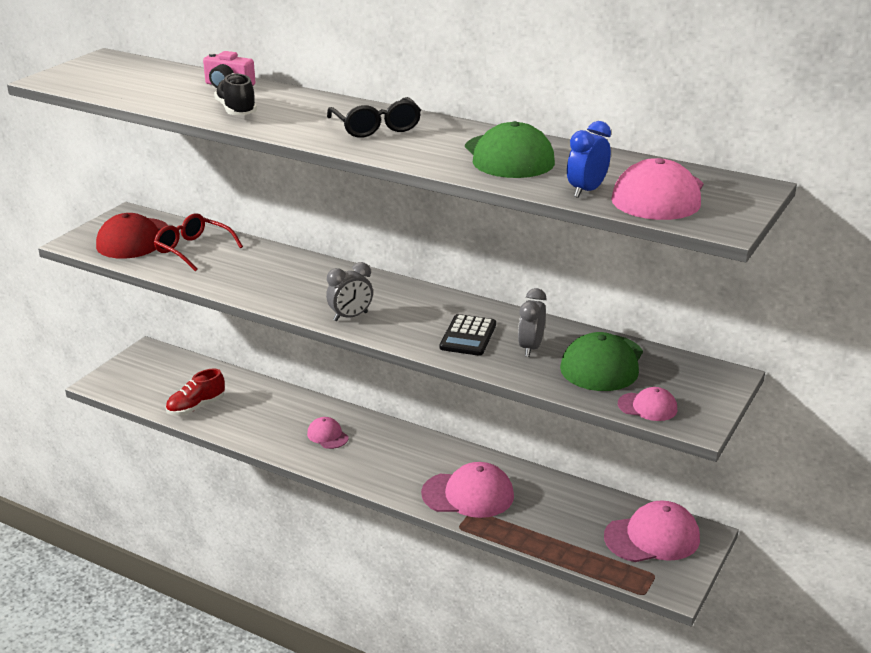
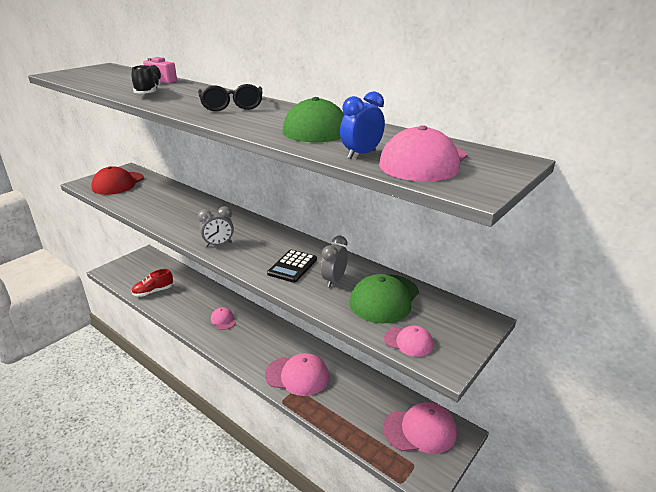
camera: 10 degrees right, 0 degrees up
(193, 250) = (148, 192): red glasses -> none

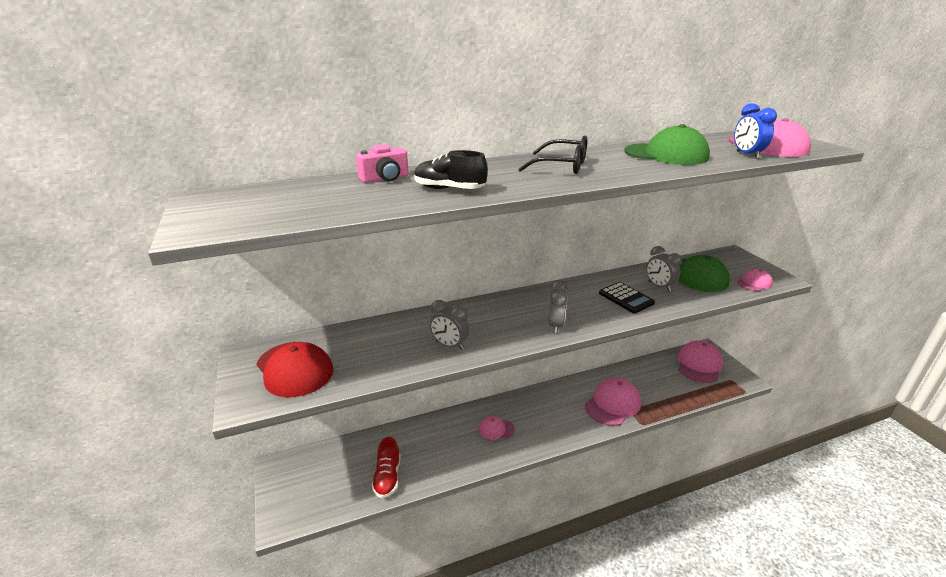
camera: 60 degrees left, 0 degrees up
(166, 215) = (450, 345): none -> grey clock

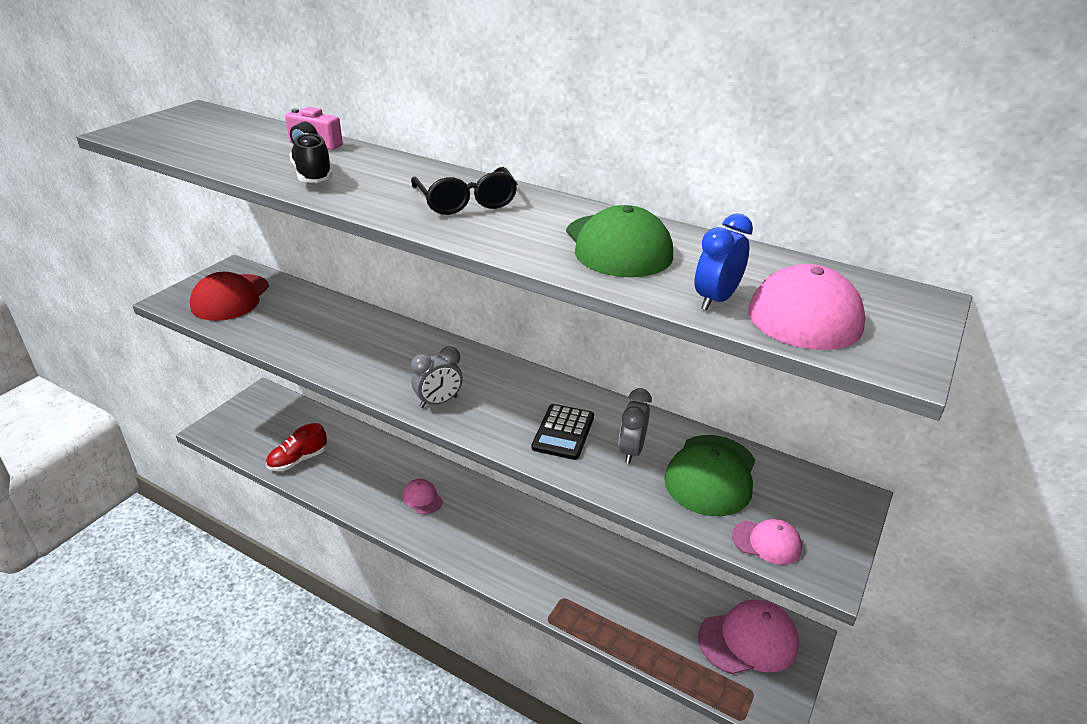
camera: 50 degrees right, 5 degrees up
(450, 345) = (335, 353): grey clock -> none
(613, 404) = (558, 577): pink cap -> none

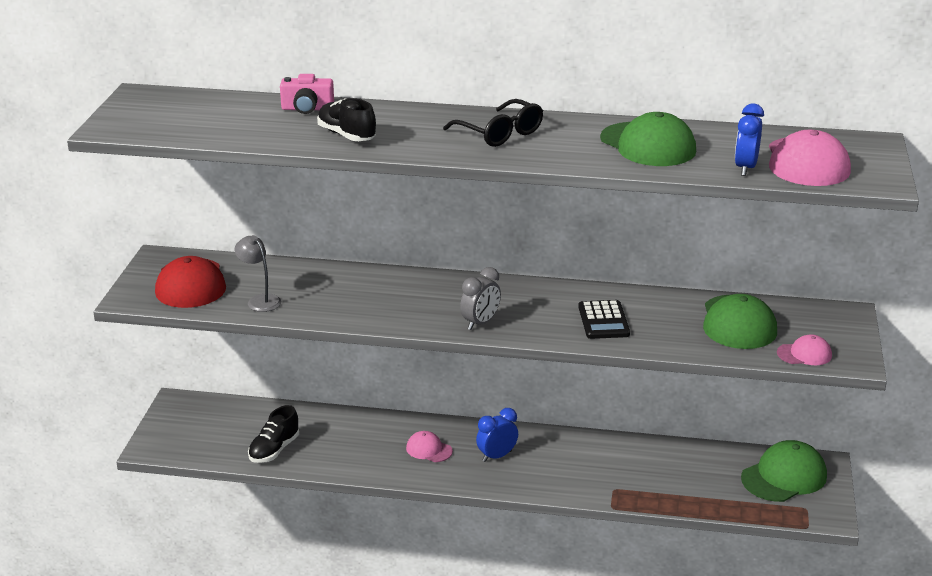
camera: 20 degrees left, 5 degrees down
(268, 327) = (260, 300): none -> grey lamp
(298, 460) = (274, 450): red shoe -> black shoe
(476, 524) = (497, 456): none -> blue clock
(631, 451) = (667, 321): grey clock -> none
(748, 640) = (784, 476): pink cap -> green cap

